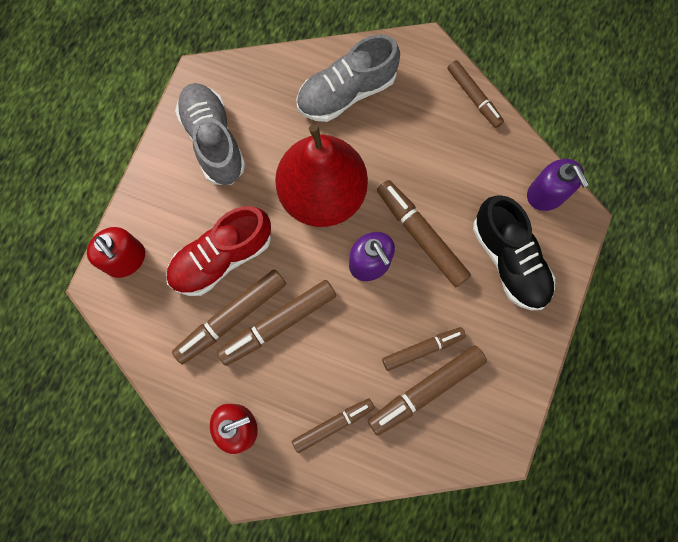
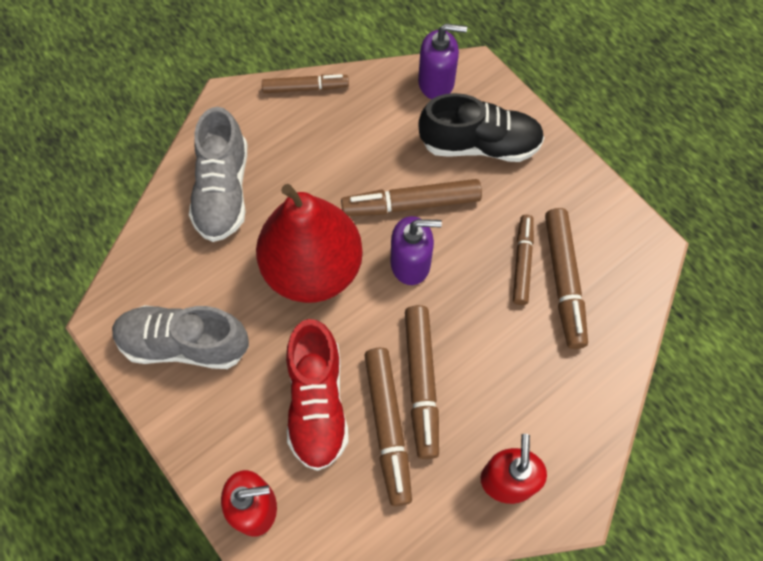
camera: 60 degrees left, 10 degrees down
(333, 425) = (553, 384): brown marker -> none

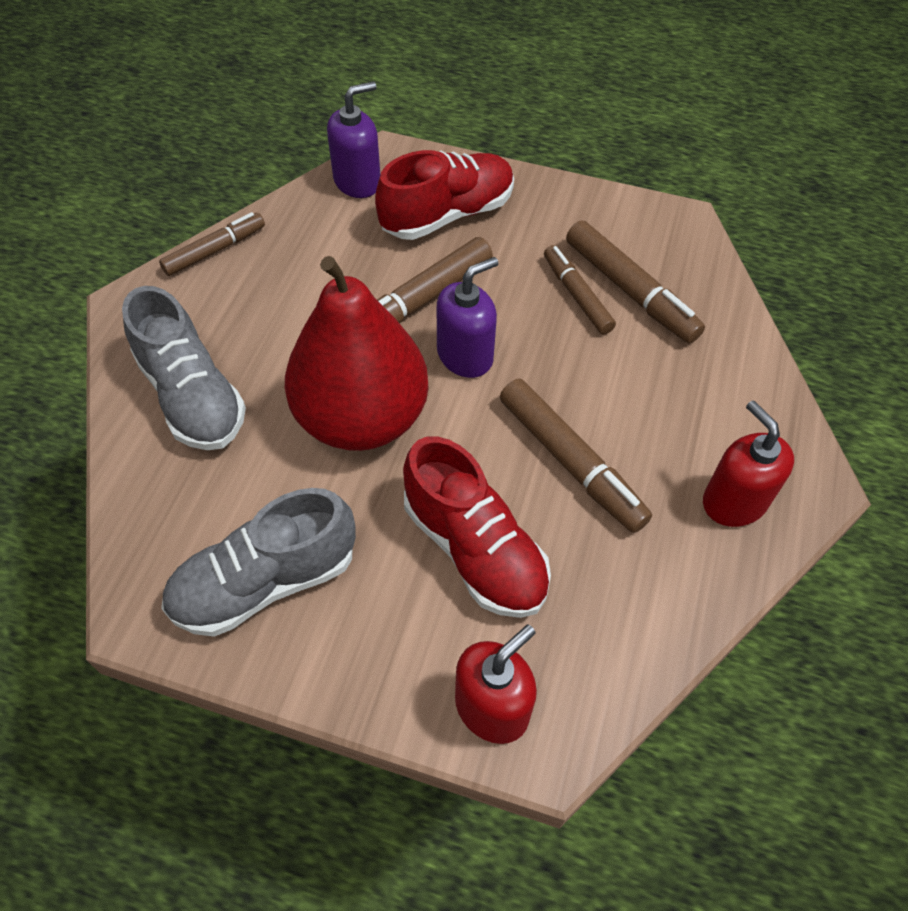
camera: 35 degrees left, 10 degrees down
(388, 427) = (571, 526): brown marker -> none
(479, 145) = (447, 215): black shoe -> red shoe

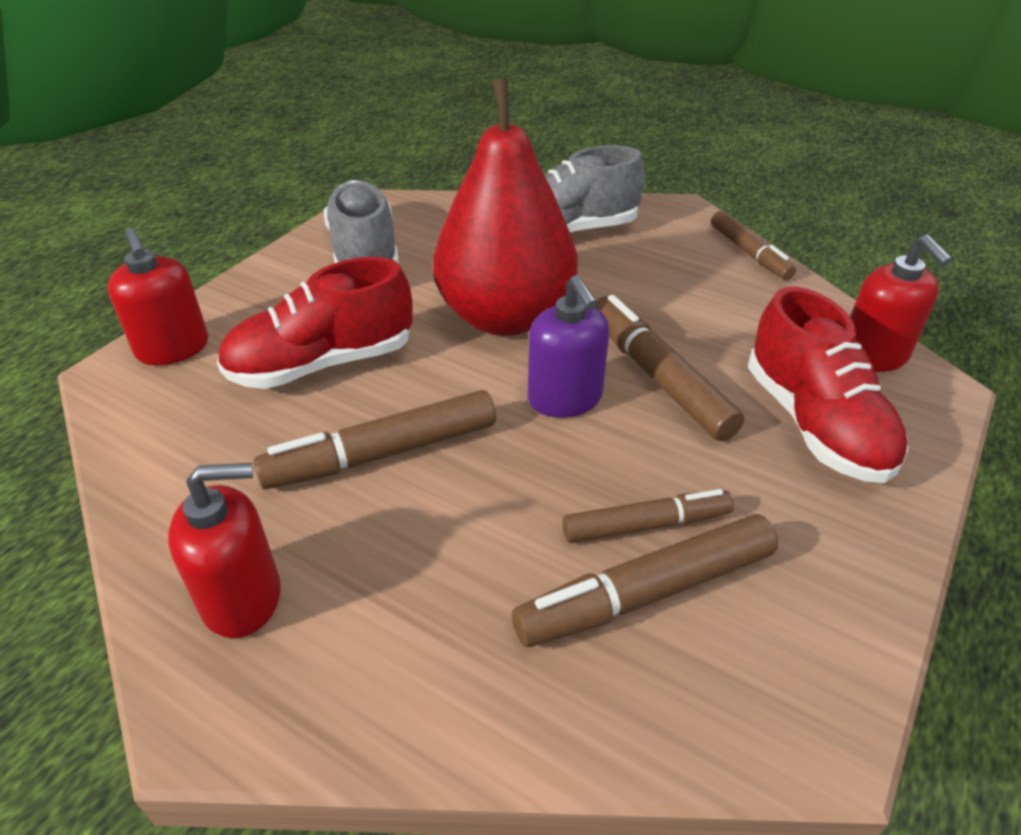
camera: 105 degrees right, 15 degrees down
(357, 181) = (873, 355): purple soap dispenser -> red soap dispenser

